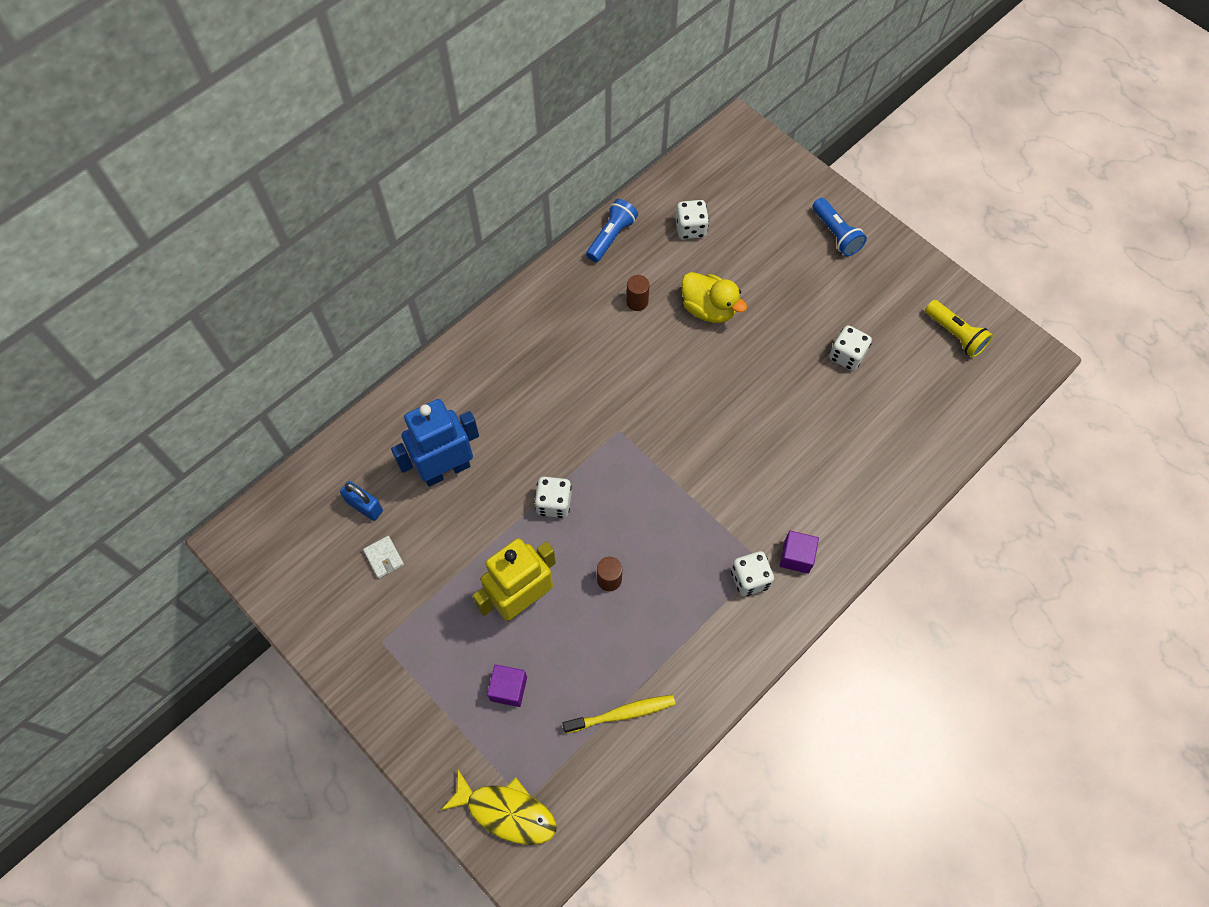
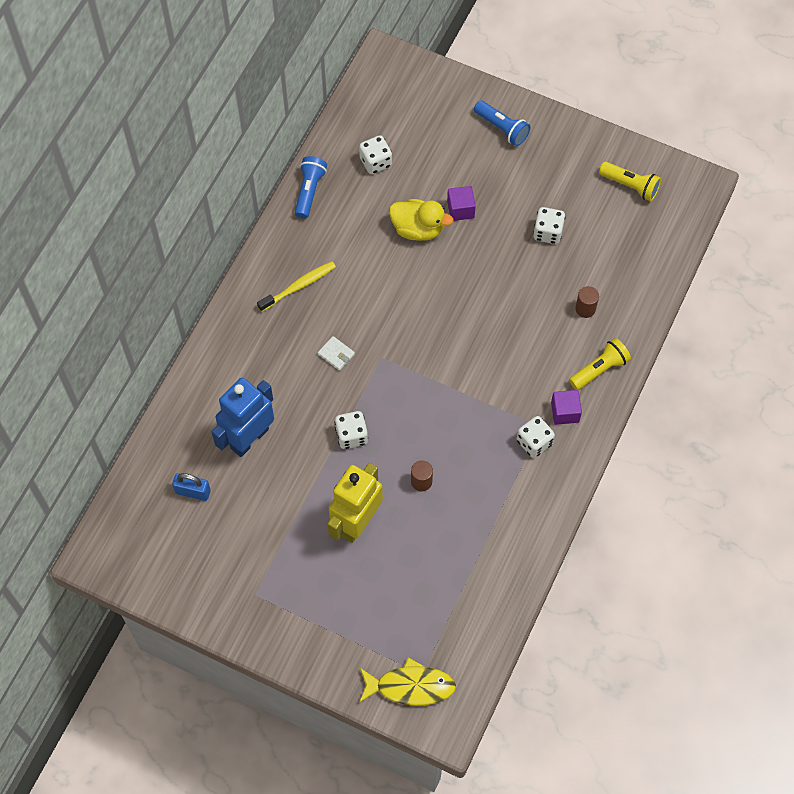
camera: 20 degrees left, 0 degrees up
(384, 557) = (228, 527): white wallet -> white wallet (336, 354)
(508, 689) = (374, 594): purple cube -> purple cube (460, 209)
(622, 714) = (472, 581): yellow toothbrush -> yellow toothbrush (298, 286)
(637, 302) = (354, 242): brown cylinder -> brown cylinder (585, 309)
(852, 522) = (599, 369): none -> yellow flashlight

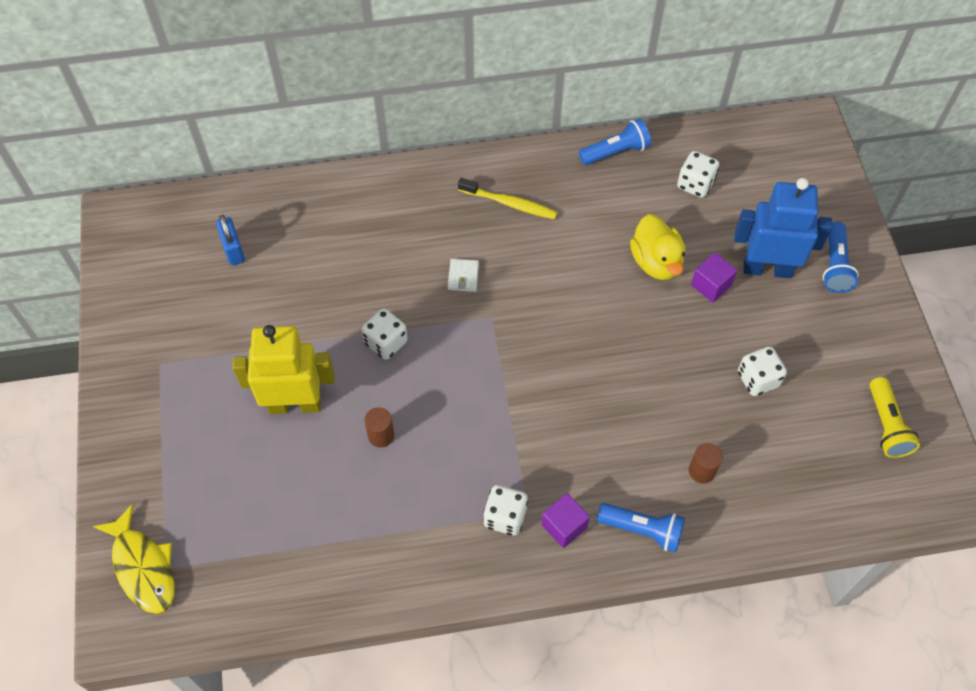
camera: 55 degrees right, 5 degrees down
(249, 438) = (320, 260): blue robot -> blue robot (767, 268)
(599, 369) = (642, 530): yellow flashlight -> blue flashlight

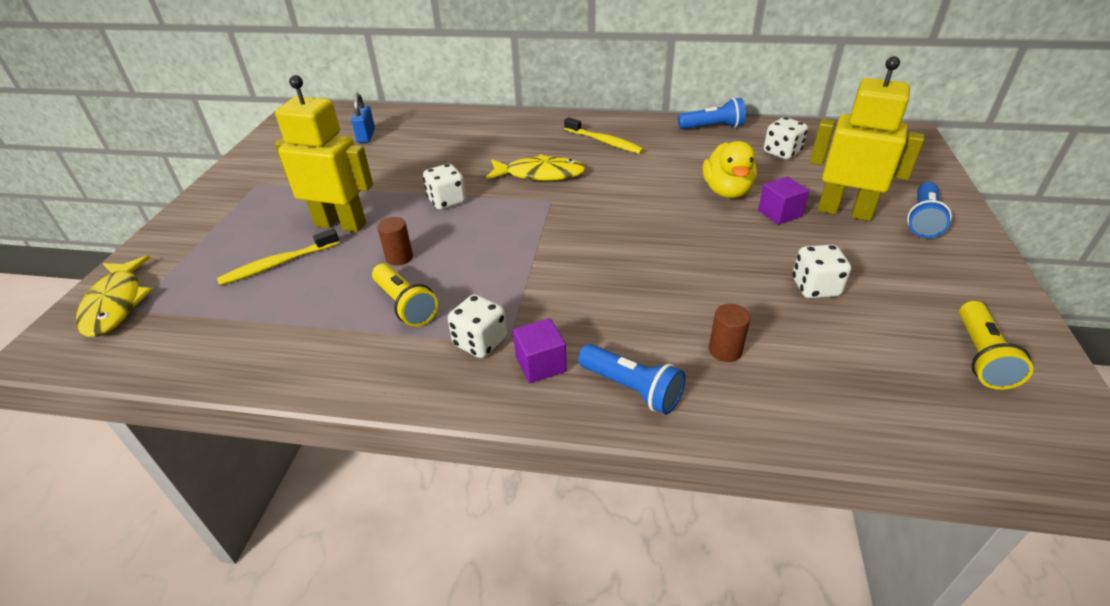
camera: 20 degrees right, 20 degrees down
(267, 475) = (278, 264): none -> yellow toothbrush
(419, 493) = (405, 305): none -> yellow flashlight
(463, 276) = (540, 174): white wallet -> yellow fish
(767, 268) = (844, 211): blue robot -> yellow robot

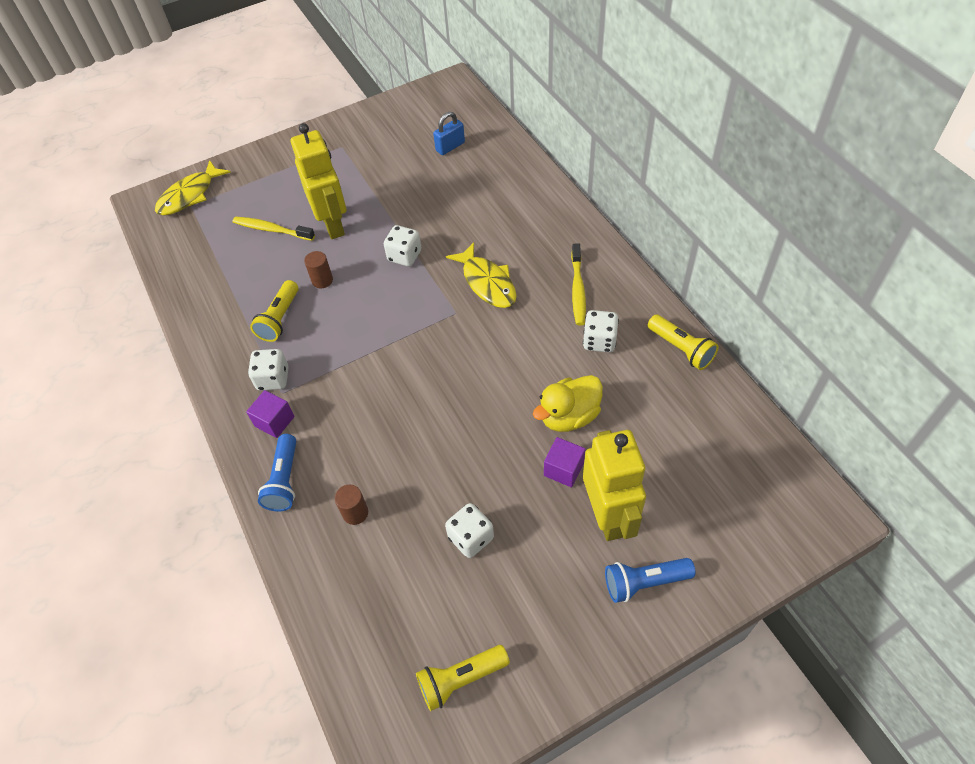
camera: 55 degrees right, 15 degrees up
(712, 127) = (681, 349): blue flashlight -> yellow flashlight
(782, 152) = (680, 424): white dice -> white dice (599, 341)

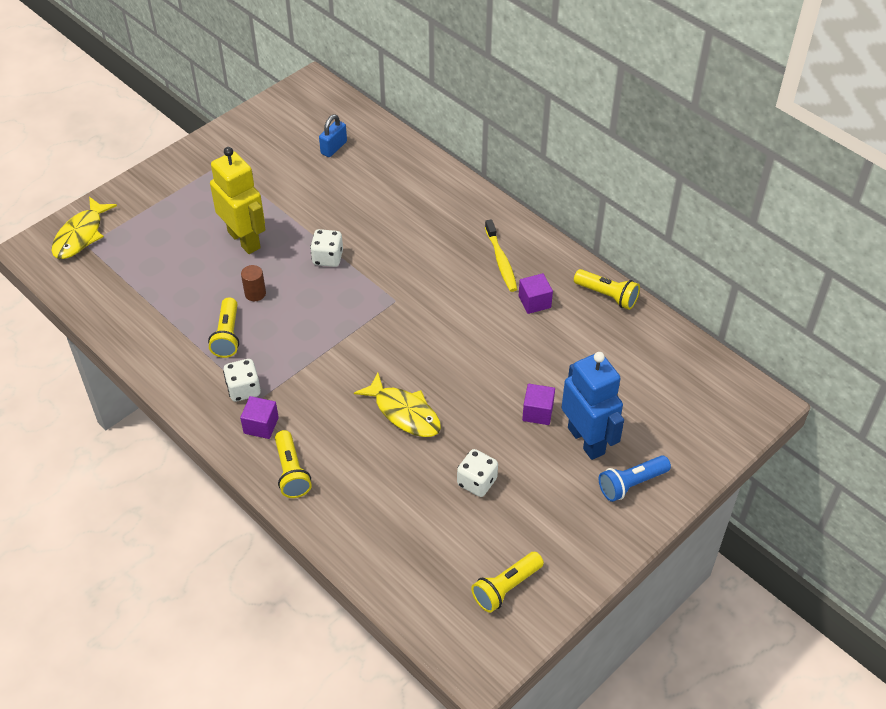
camera: 20 degrees left, 5 degrees down
(272, 230) = (184, 255): yellow toothbrush -> none
(284, 480) = (291, 472): blue flashlight -> yellow flashlight
(355, 513) = (367, 484): brown cylinder -> none
(487, 282) = (416, 269): yellow fish -> yellow fish (404, 412)
(569, 416) = (528, 369): yellow duck -> none
(599, 341) = (534, 302): white dice -> purple cube
(608, 515) = (586, 440): yellow robot -> blue robot

